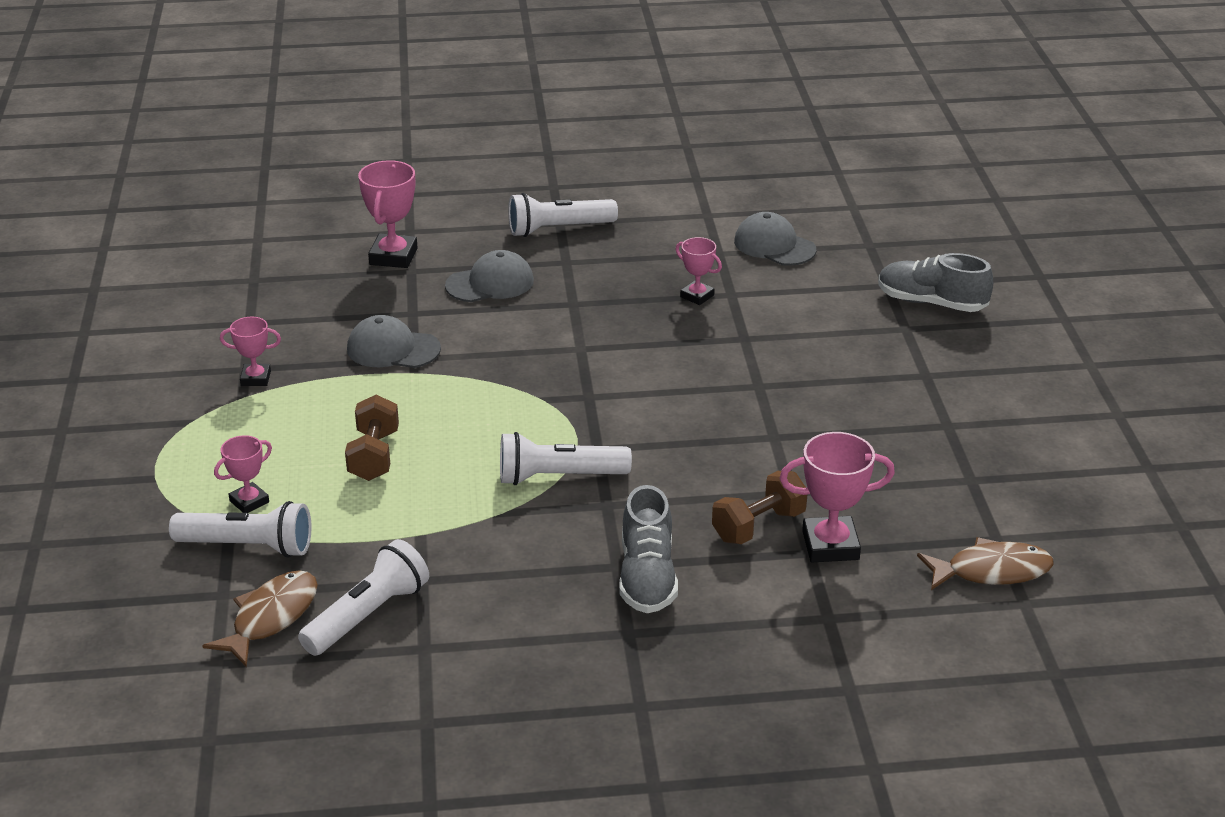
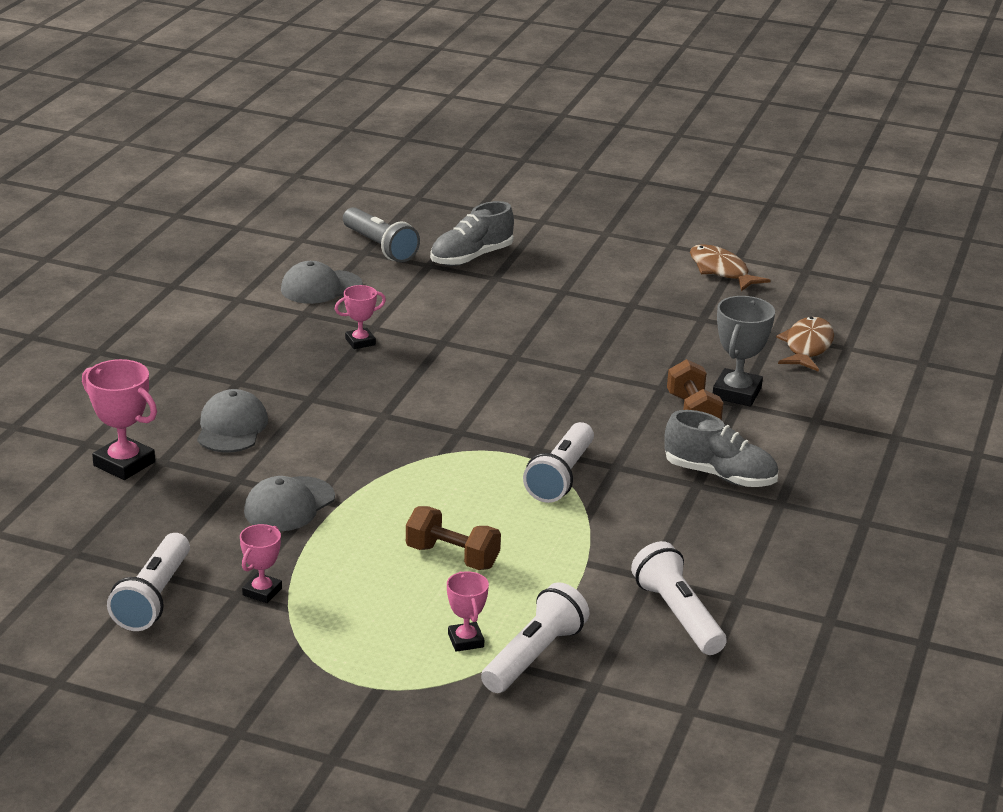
camera: 65 degrees left, 5 degrees down
(271, 618) = (646, 666): brown fish -> brown fish (721, 271)
(558, 229) = (177, 370): white flashlight -> white flashlight (153, 597)
(830, 545) = (736, 393): pink trophy -> grey trophy
(889, 249) = (380, 247): none -> grey flashlight

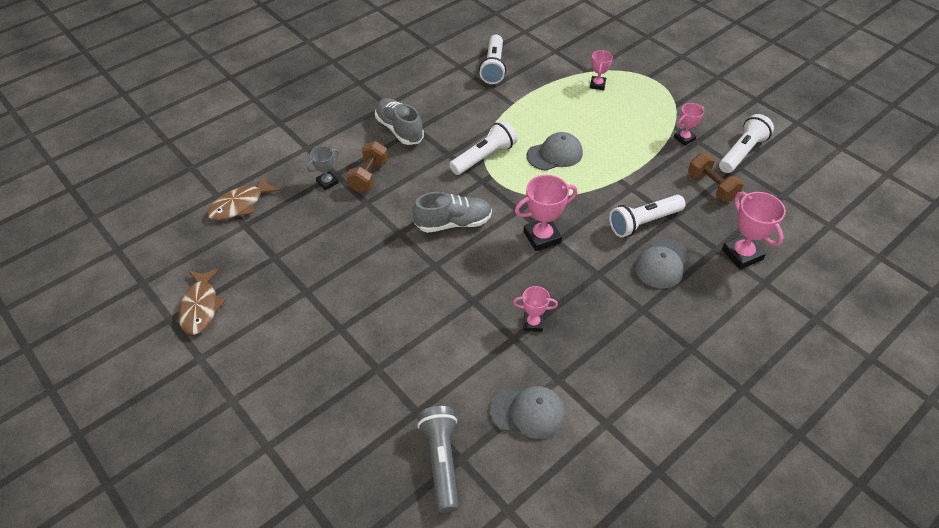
camera: 150 degrees left, 20 degrees up
(289, 505) = (649, 188): grey cap -> grey cap (555, 154)
(405, 413) = (542, 237): none -> pink trophy
(452, 557) = (577, 127): brown dumbbell -> brown dumbbell (711, 186)
(471, 257) = (374, 408): grey shoe -> grey shoe (453, 223)
(534, 656) = (571, 69): white flashlight -> white flashlight (643, 222)
(736, 393) = (327, 182): grey trophy -> grey trophy, size x0.60

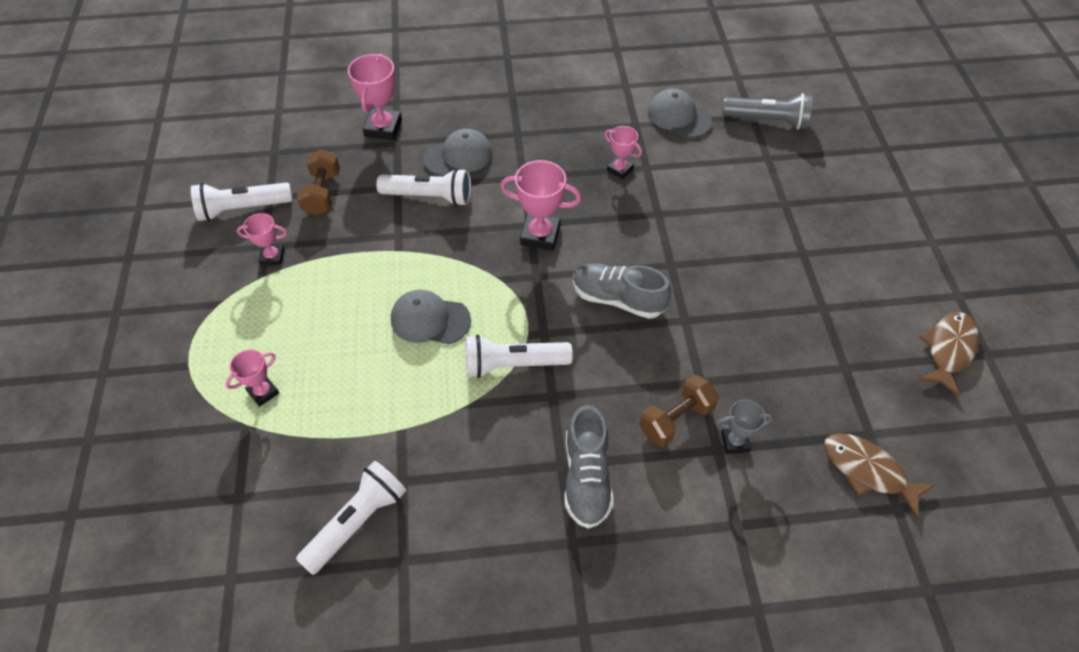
camera: 145 degrees left, 5 degrees up
(240, 205) = (868, 471): brown fish -> brown fish turned 135 degrees counterclockwise
(441, 461) = (767, 121): grey flashlight -> grey flashlight turned 105 degrees counterclockwise

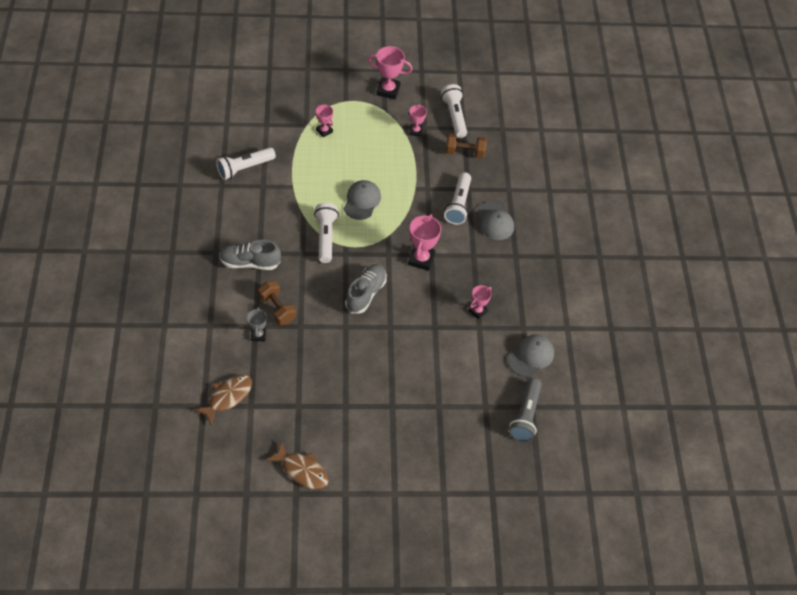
camera: 90 degrees right, 0 degrees up
(357, 522) = (244, 168): white flashlight -> white flashlight turned 105 degrees clockwise
(383, 128) = (523, 183): pink trophy -> pink trophy (388, 90)

